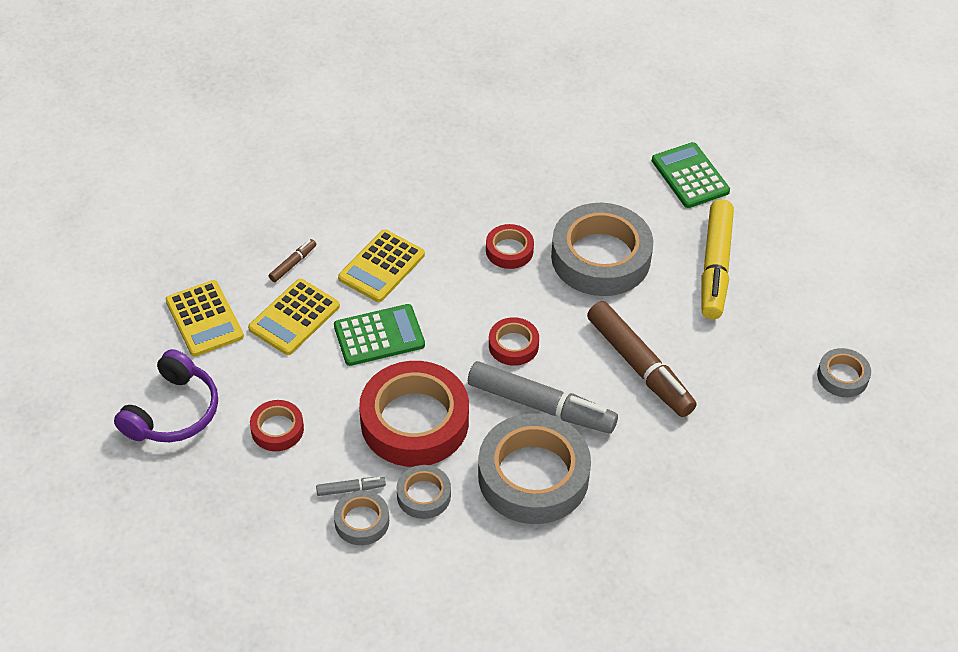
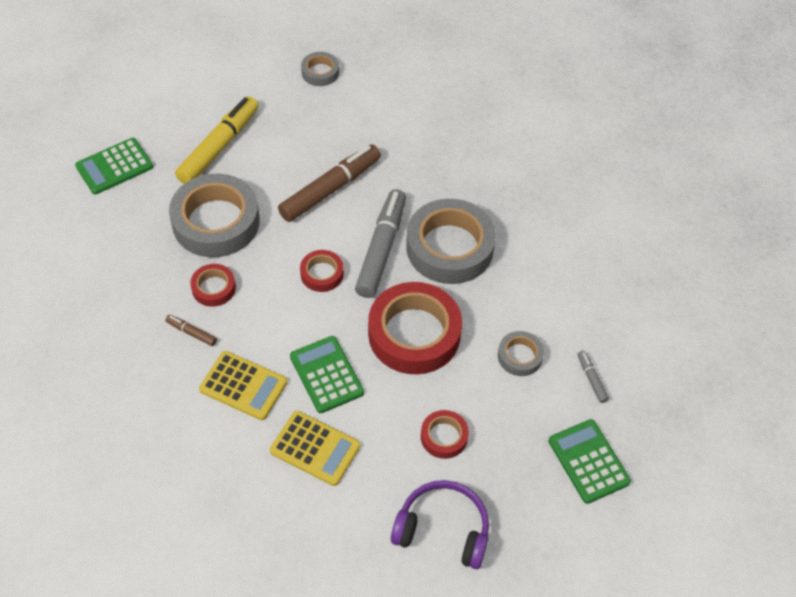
camera: 100 degrees left, 5 degrees up
(204, 319) = (328, 529): yellow calculator -> none
(208, 563) = (588, 461): none -> green calculator
(293, 264) = (247, 463): brown marker -> brown marker (191, 333)
(351, 489) = (491, 369): grey marker -> grey marker (591, 379)
(423, 495) = (485, 317): grey tape -> none
(715, 267) = (219, 146): yellow marker -> yellow marker turned 60 degrees counterclockwise

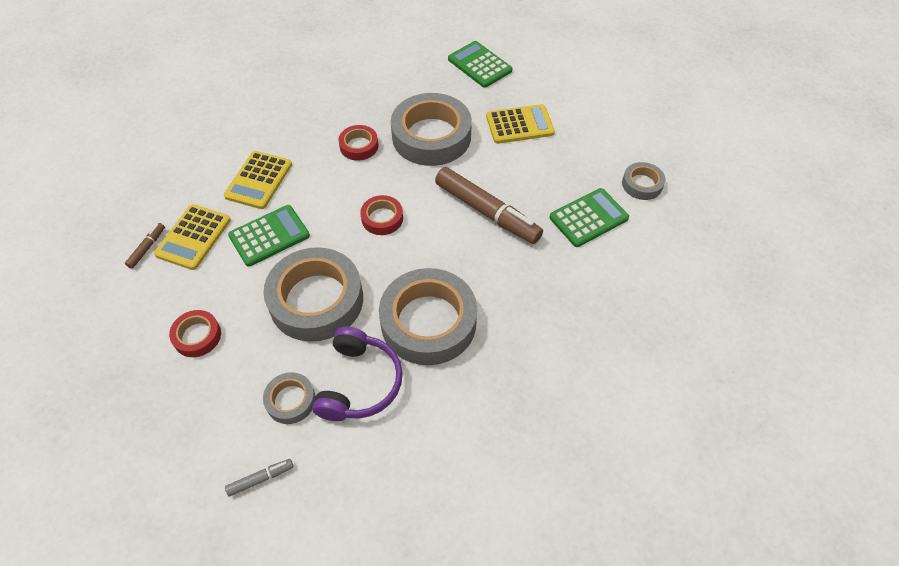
camera: 85 degrees right, 0 degrees up
(191, 333) = (312, 140): brown marker -> brown marker (147, 248)
(219, 146) = (519, 125): yellow marker -> yellow calculator
(381, 249) = (418, 262): grey marker -> none
(414, 334) = (316, 300): red tape -> grey tape
(443, 530) = (98, 343): purple headphones -> purple headphones (359, 383)
(588, 461) = (155, 478): green calculator -> green calculator (588, 218)

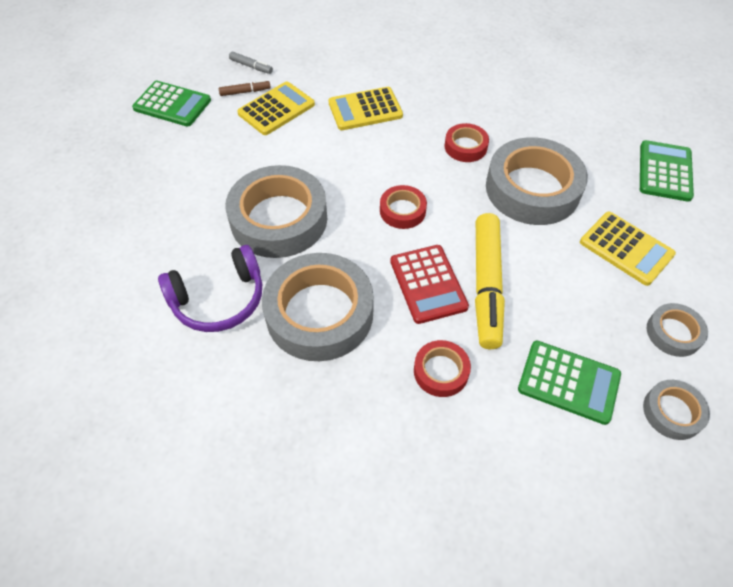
camera: 55 degrees right, 0 degrees up
(193, 237) = (276, 109): yellow calculator -> yellow calculator turned 150 degrees clockwise
(197, 336) = (189, 169): red tape -> red tape (441, 371)
(261, 479) = (89, 288): grey marker -> grey marker (251, 66)
(269, 236) = (316, 150): green calculator -> green calculator (172, 104)
(290, 400) = (171, 262): grey tape -> grey tape (673, 333)
(458, 243) = (428, 284): none -> red calculator
(487, 212) = (486, 285): brown marker -> yellow marker

